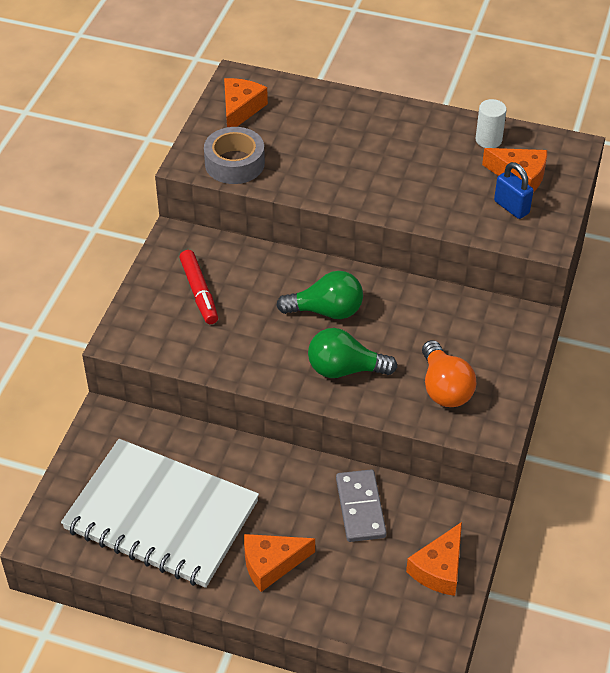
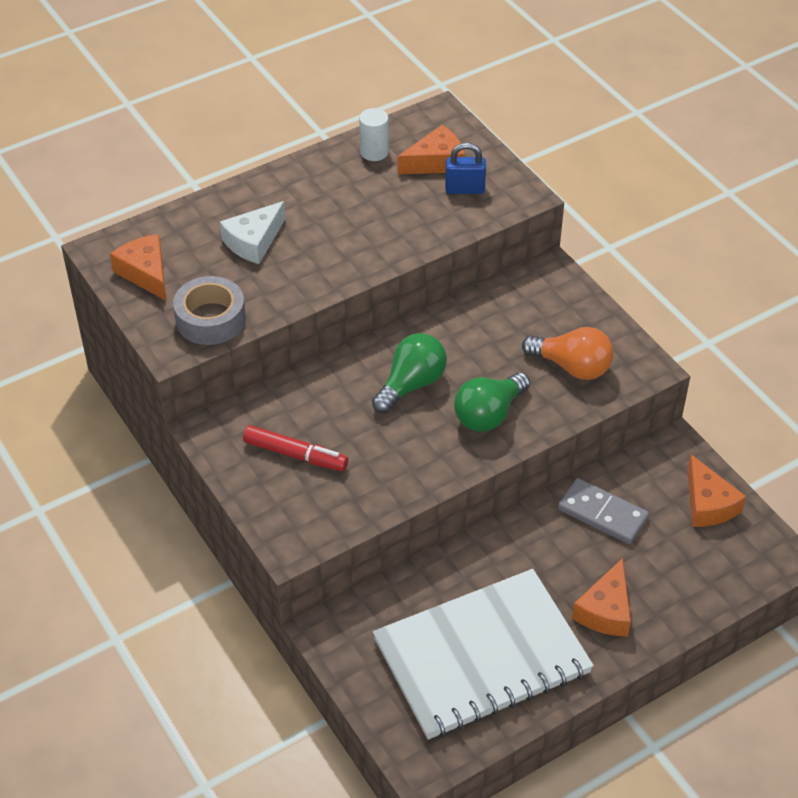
camera: 50 degrees left, 0 degrees up
(328, 138) = (253, 242): none -> white cheese

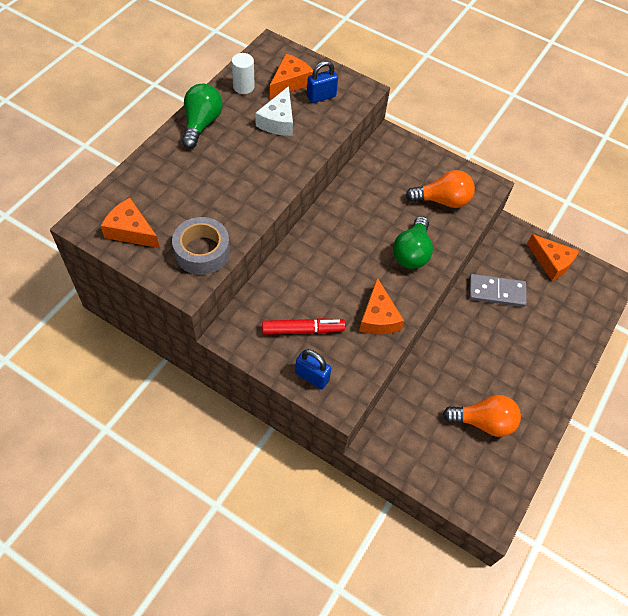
camera: 30 degrees left, 10 degrees up
(253, 242) = (198, 180): white cheese -> white cheese (278, 121)
(274, 508) = (312, 377): none -> blue padlock
(411, 384) = (349, 249): green light bulb -> green light bulb (201, 124)
(481, 656) = (483, 422): white notebook -> orange light bulb
(605, 610) = (536, 358): orange cheese -> orange cheese (378, 317)

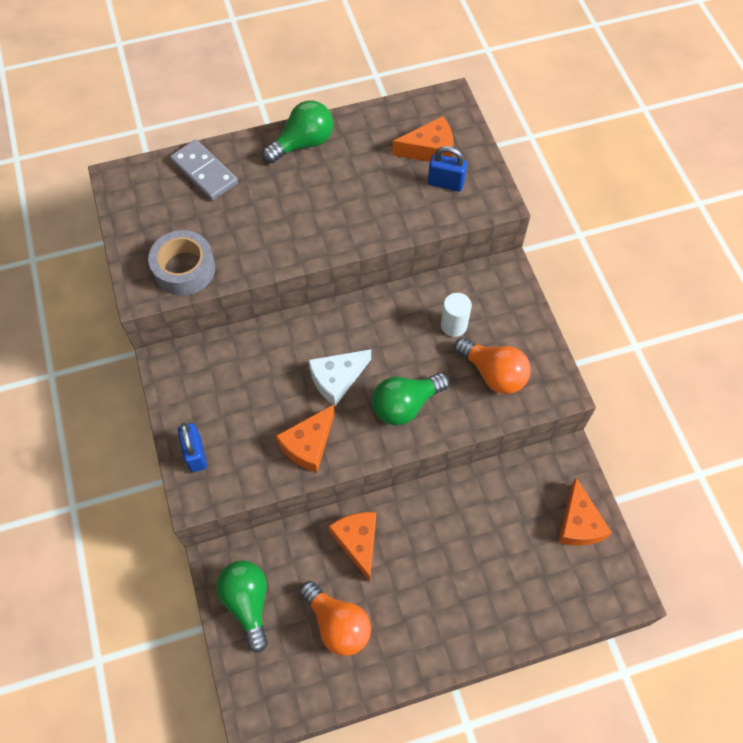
camera: 45 degrees right, 5 degrees up
(131, 231) = (146, 210): orange cheese -> orange cheese (357, 542)
(243, 87) = (379, 128): white cylinder -> white cylinder (454, 325)
(278, 121) = (377, 184): white cheese -> white cheese (337, 379)
(303, 330) = (230, 405): red marker -> none
(418, 454) = (248, 603): none -> green light bulb
(496, 292) = (484, 509): grey domino -> grey domino (204, 172)

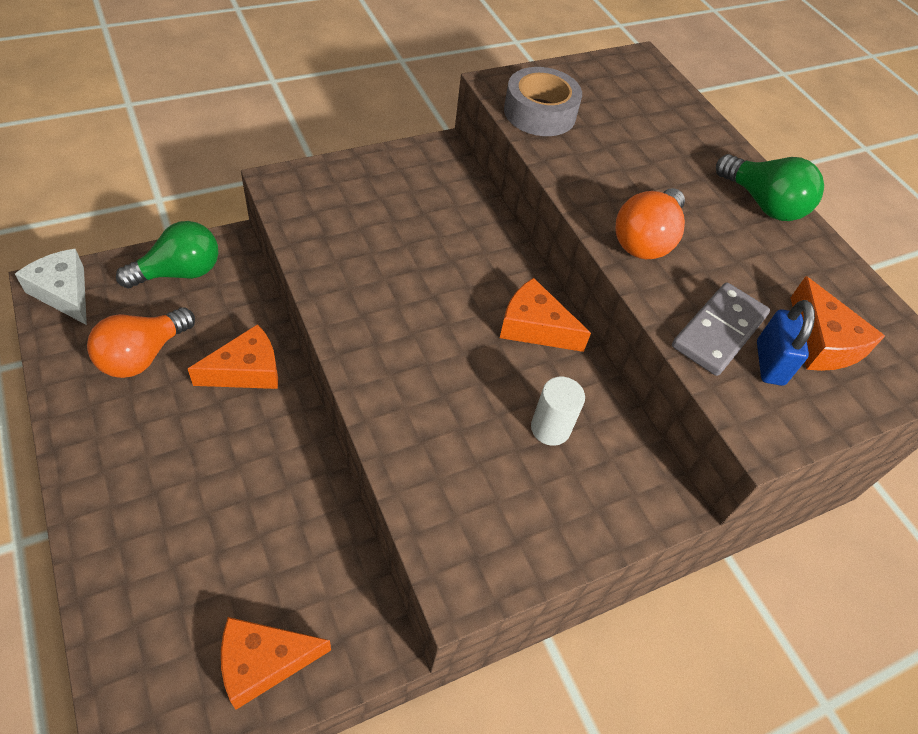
camera: 75 degrees right, 10 degrees down
(195, 454) = (331, 179): blue padlock -> none
(204, 172) = (678, 121): grey domino -> grey domino (719, 331)
(308, 444) = (348, 274): orange cheese -> orange cheese (534, 327)
(337, 379) = (442, 297): white cheese -> white cheese (64, 293)
(405, 405) = (412, 372): green light bulb -> none
(493, 373) = (478, 483): orange light bulb -> orange light bulb (646, 240)

